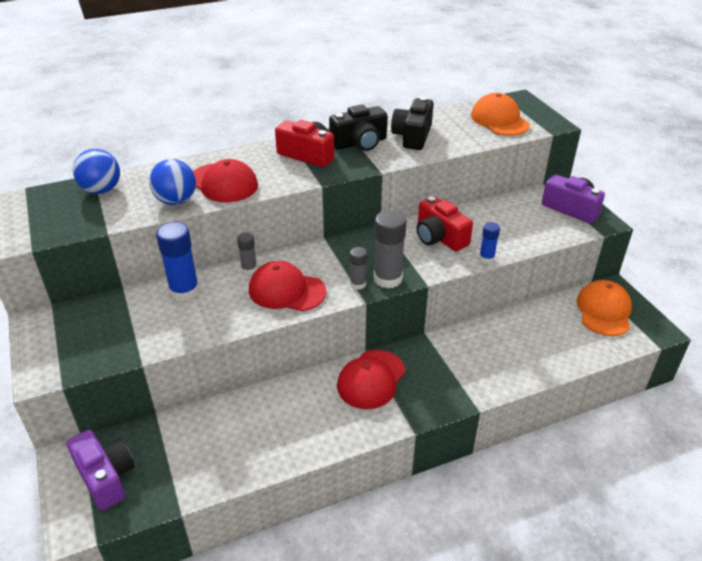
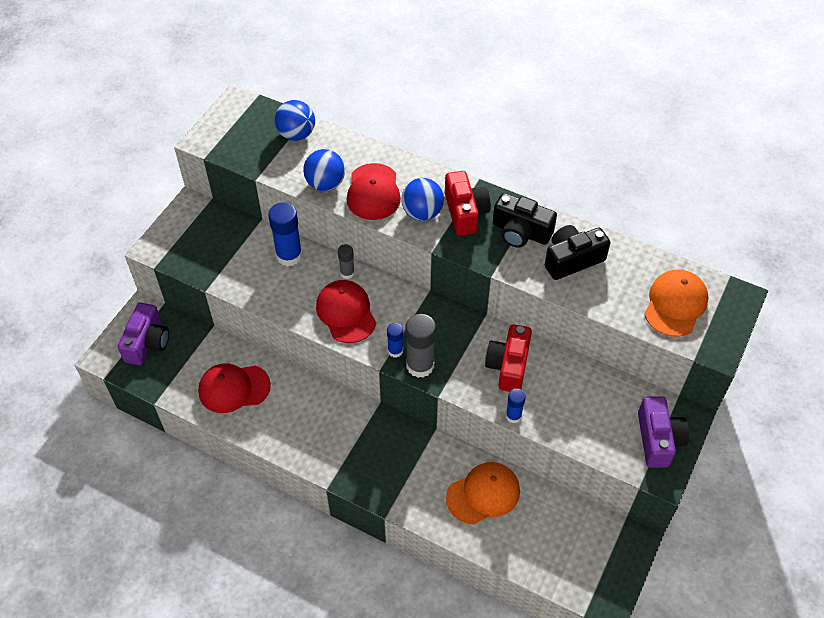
camera: 50 degrees right, 15 degrees up
(279, 172) = (422, 213): none -> blue ball
(358, 284) = (395, 351): grey glue stick -> blue glue stick
(371, 379) = (353, 426): red cap -> red cap (234, 388)
(604, 311) = (593, 546): orange cap -> orange cap (483, 494)

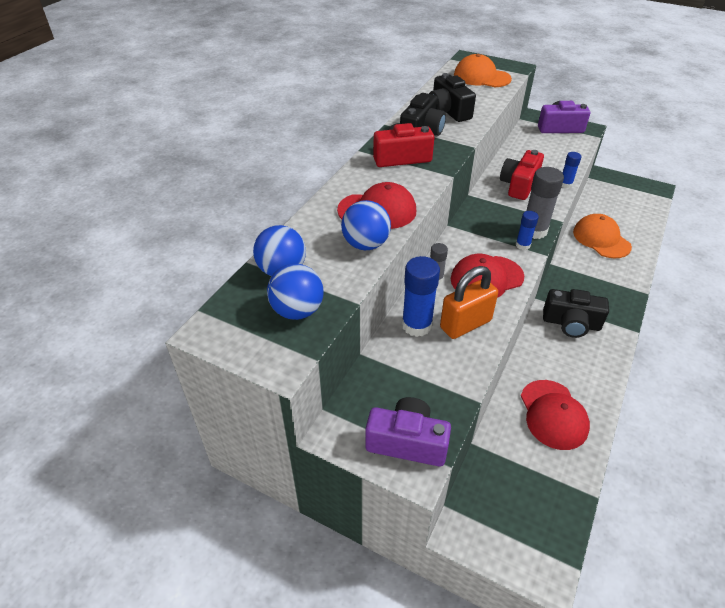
camera: 90 degrees left, 10 degrees down
(147, 342) = (511, 518): purple camera -> purple camera (407, 442)
(287, 290) = (465, 324): none -> orange padlock
(341, 427) = (571, 323): none -> black camera
(422, 213) = (404, 181): blue ball -> blue ball (297, 311)
(508, 366) = (519, 185): red camera -> red camera turned 105 degrees clockwise

